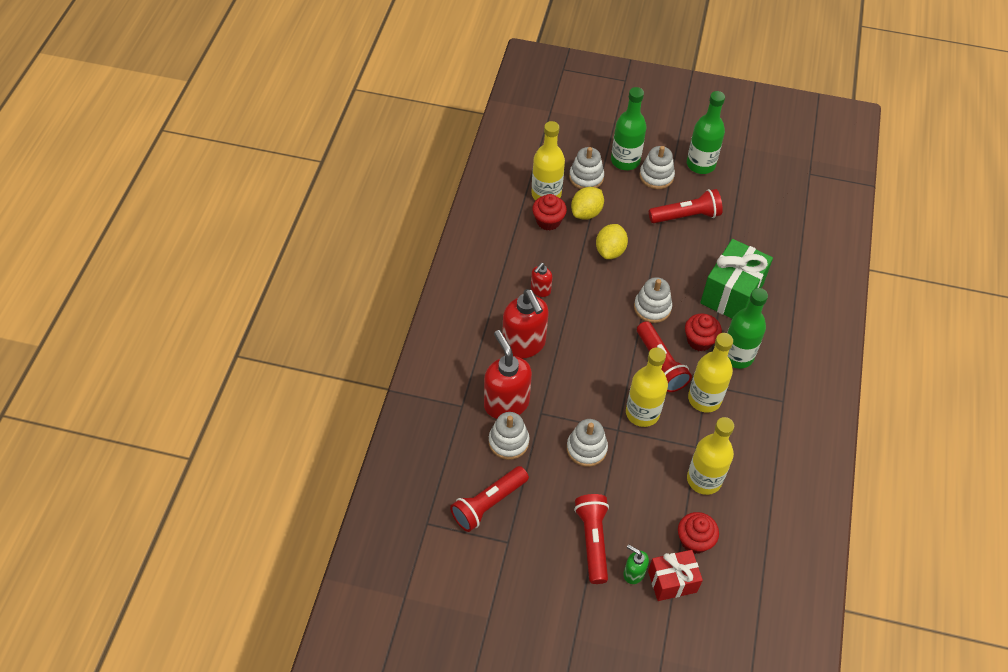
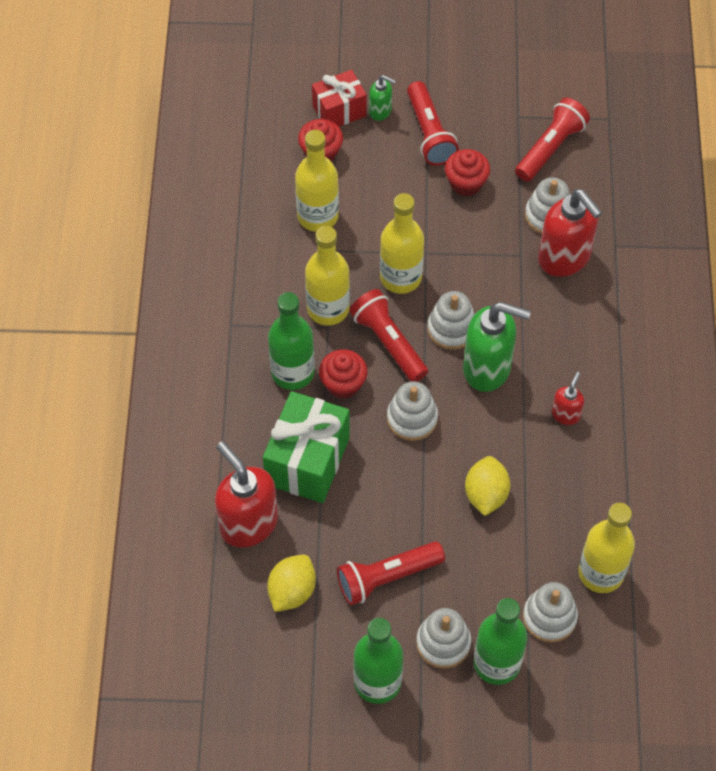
camera: 170 degrees right, 5 degrees up
(524, 345) = (565, 334): red soap dispenser -> red soap dispenser (248, 523)
(548, 221) = (585, 526): red cupcake -> red cupcake (466, 183)
(586, 213) = (534, 552): yellow lemon -> yellow lemon (292, 591)
(586, 448) = (457, 225): white stacking toy -> white stacking toy (451, 328)
(589, 331) = (487, 368): none -> green soap dispenser

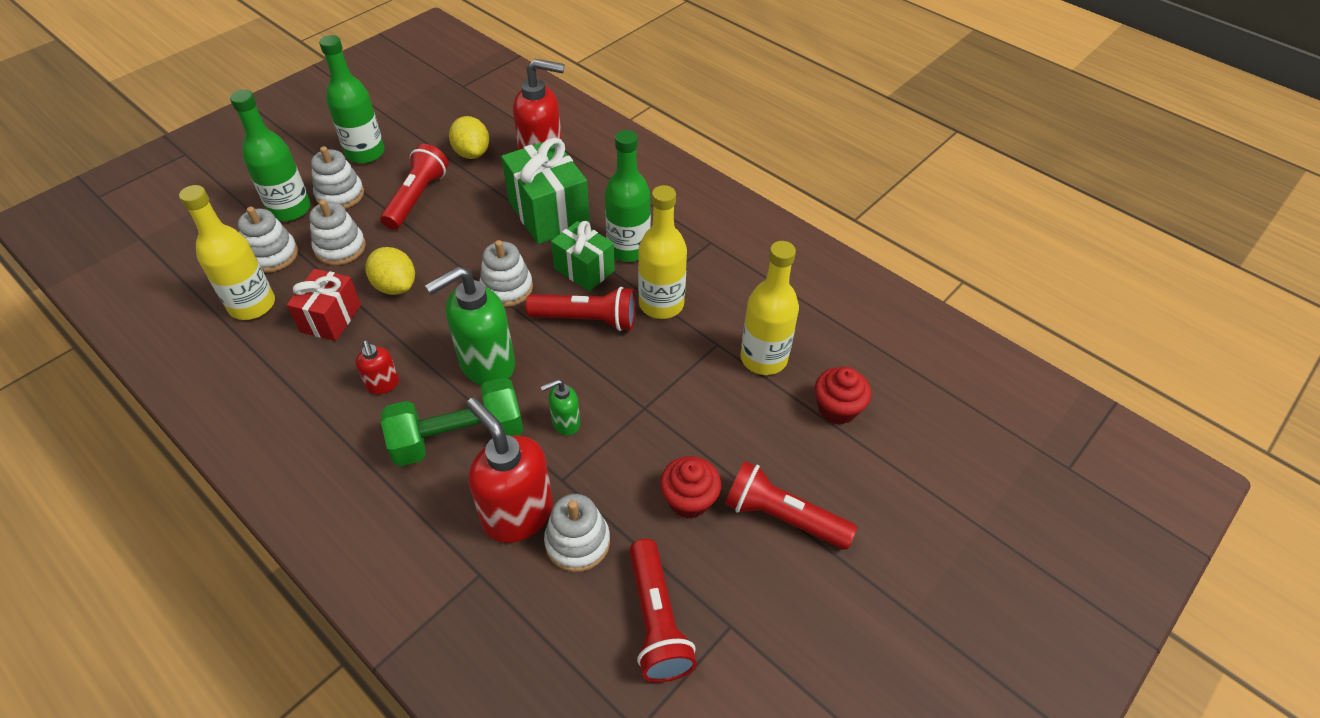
camera: 130 degrees right, 10 degrees down
(339, 111) = (880, 459): red gift -> red gift (331, 318)
(343, 384) = (584, 269): red cupcake -> green gift
(380, 111) = (850, 495): green soap dispenser -> green soap dispenser (565, 423)
(400, 277) = (638, 371): yellow bottle -> none
(451, 328) = (550, 369): white stacking toy -> white stacking toy (340, 248)
(553, 333) = (458, 438): none -> green dumbbell
(564, 258) = (517, 514): red soap dispenser -> red soap dispenser turned 45 degrees clockwise

